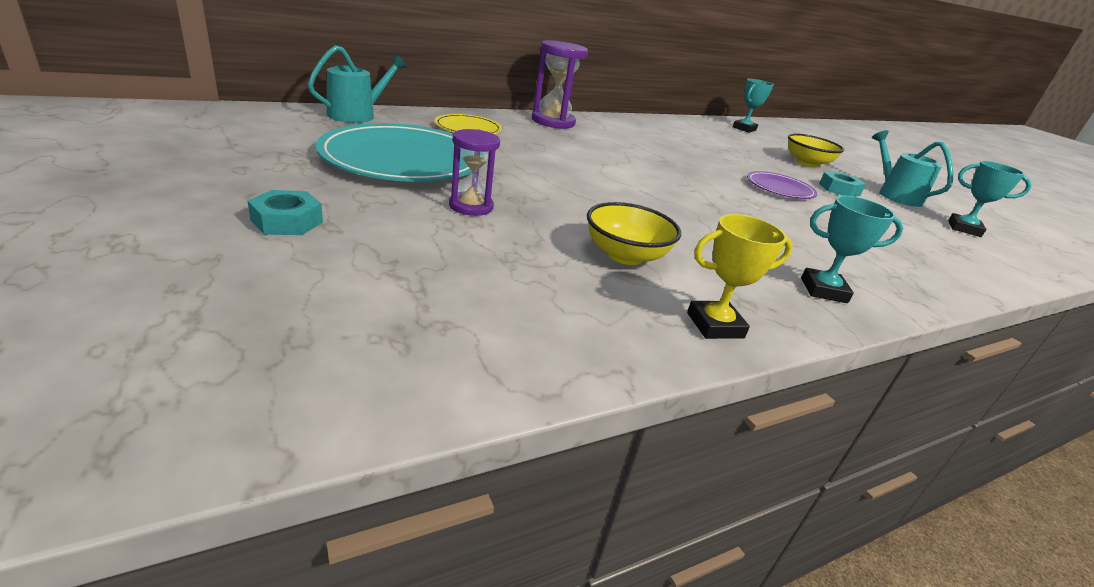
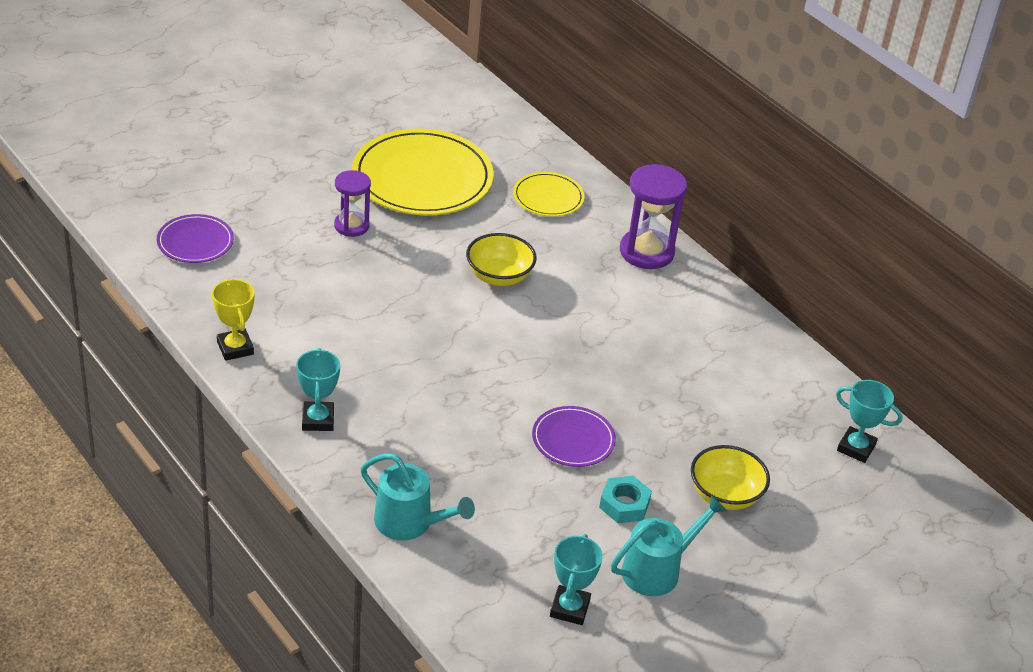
camera: 80 degrees right, 10 degrees up
(287, 221) = (275, 159): turquoise nut -> none
(357, 115) = (515, 131): turquoise watering can -> turquoise watering can (409, 523)
(403, 159) = (422, 178): turquoise plate -> yellow plate
(457, 320) = (195, 242): none -> purple plate
(625, 255) = (315, 308): yellow bowl -> yellow bowl (499, 276)

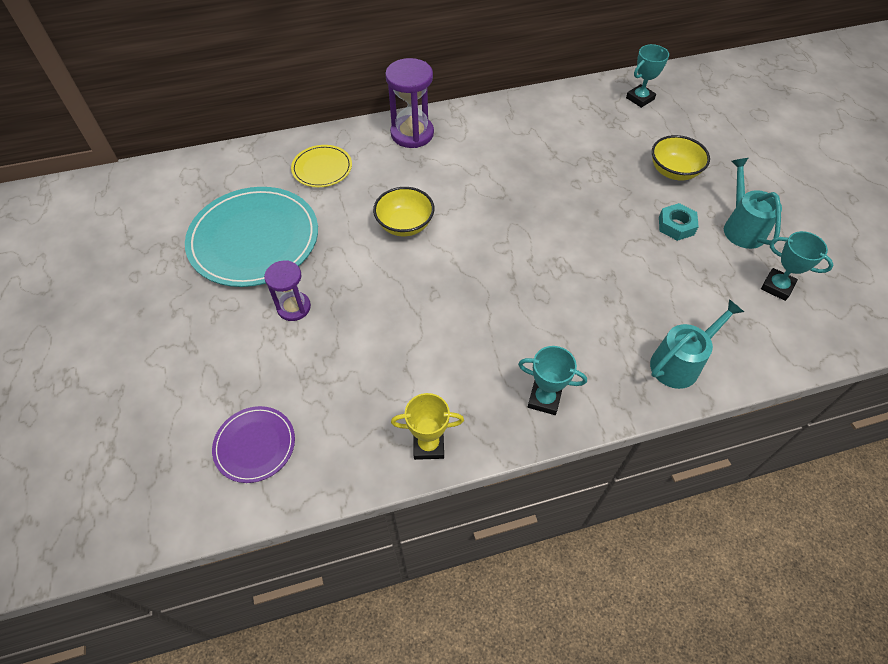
camera: 65 degrees left, 15 degrees up
(422, 178) = (254, 239): yellow plate -> turquoise plate
(573, 439) = (604, 234): purple plate -> none

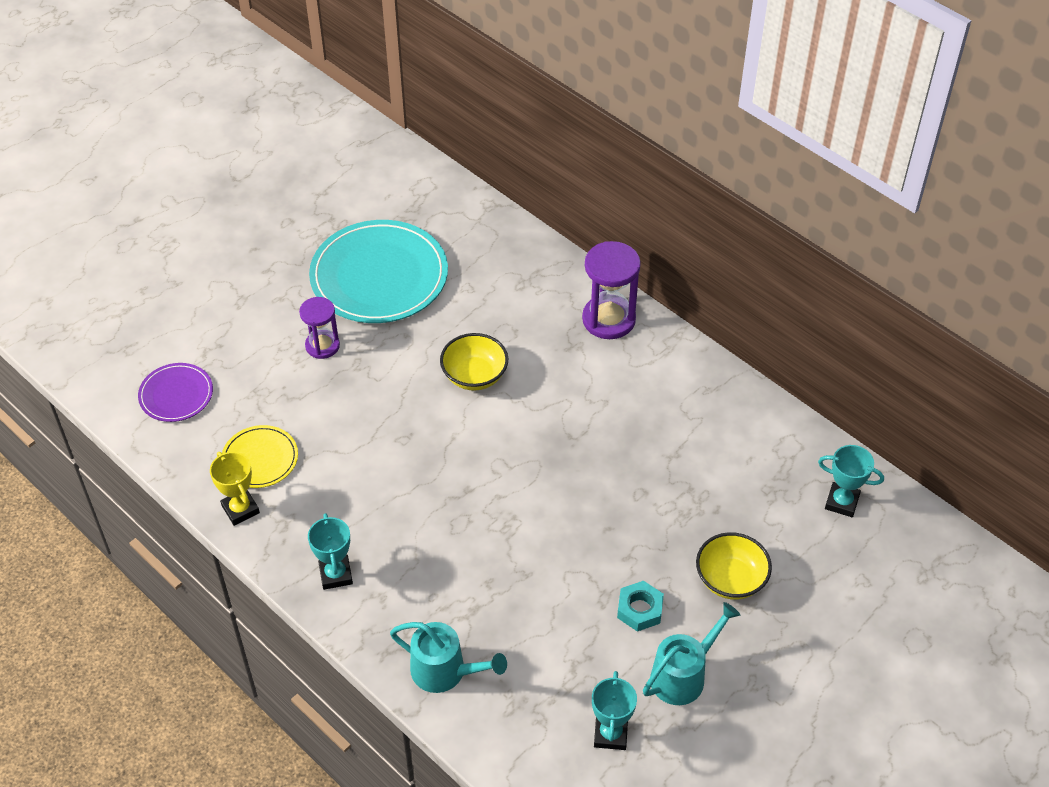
camera: 60 degrees right, 5 degrees down
(322, 168) = (503, 275): yellow plate -> yellow plate (260, 459)

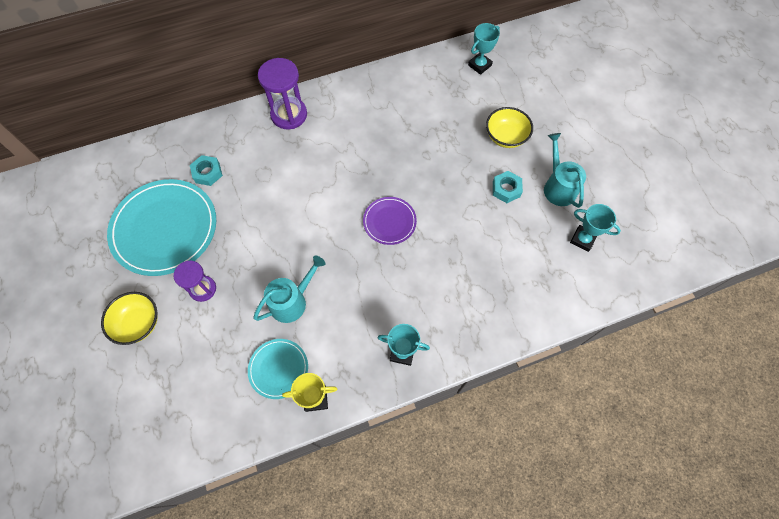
camera: 65 degrees left, 15 degrees up
(176, 394) = (183, 410): purple plate -> purple plate (389, 221)
(260, 459) = (278, 369): yellow plate -> turquoise plate
(444, 671) = (505, 313): turquoise watering can -> turquoise watering can (292, 301)
(474, 279) = (207, 173): none -> turquoise nut
(474, 376) = (287, 205): yellow bowl -> yellow bowl (138, 323)

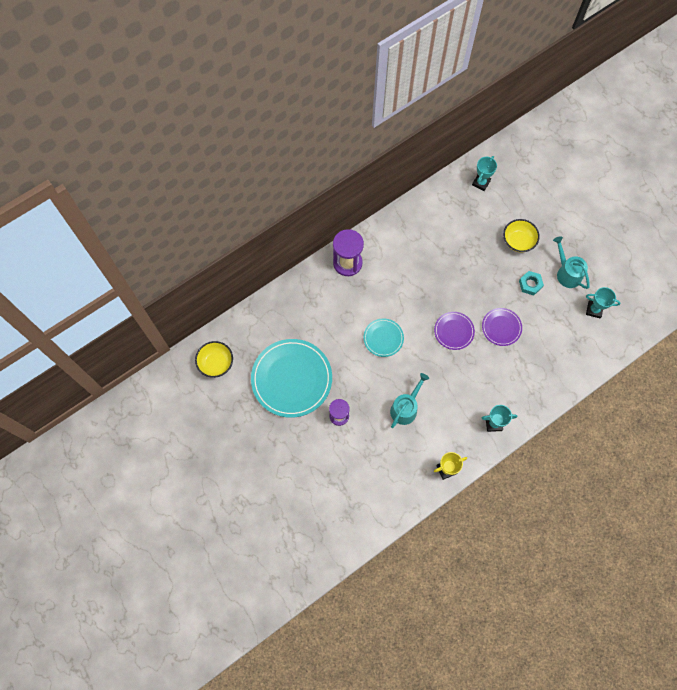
camera: 15 degrees left, 5 degrees up
(138, 323) = (304, 452): yellow bowl -> yellow bowl (216, 363)
(207, 173) = (304, 327): turquoise nut -> none
(278, 369) = (414, 457): turquoise plate -> turquoise plate (383, 338)
(452, 232) = (501, 327): none -> purple plate

